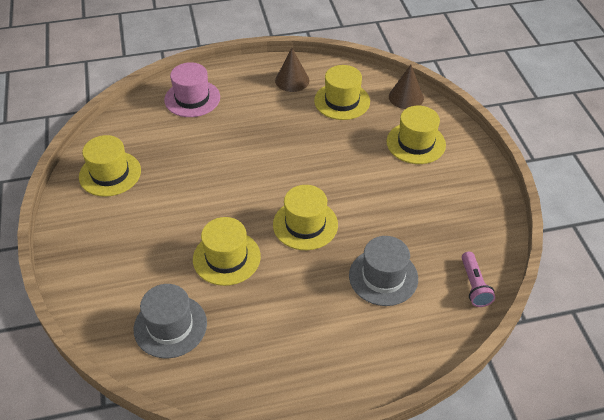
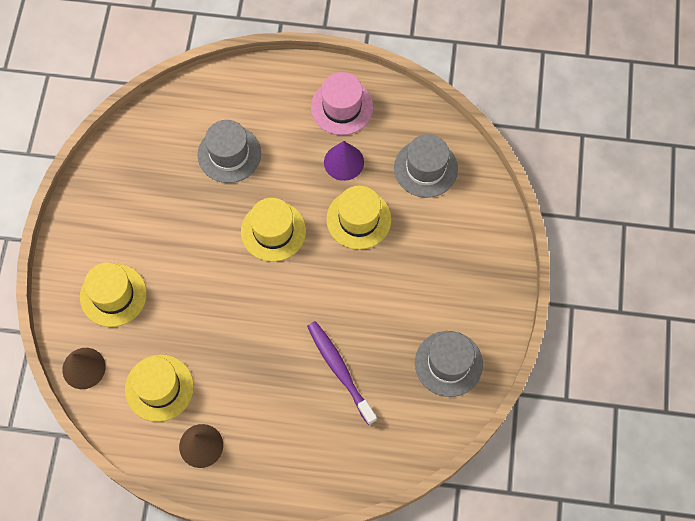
camera: 160 degrees left, 20 degrees up
(110, 174) = (448, 363): yellow hat -> grey hat
(192, 98) = (330, 455): pink hat -> pink hat (342, 107)
(203, 146) = (340, 370): none -> purple toothbrush
(262, 305) = (344, 162): none -> purple cone
(474, 285) = (157, 121): pink flashlight -> none

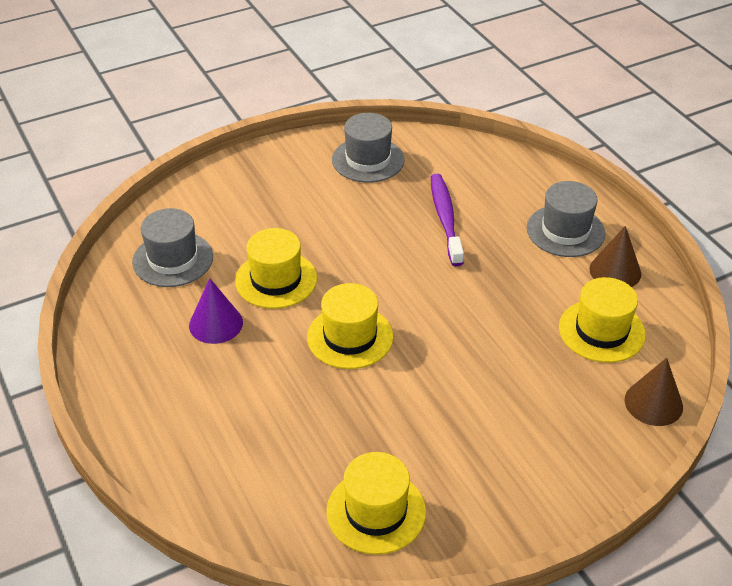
camera: 125 degrees left, 25 degrees down
(113, 295) = (555, 429): yellow hat -> yellow hat (376, 511)
(229, 154) = (287, 428): grey hat -> grey hat (565, 231)
(340, 370) = (445, 219): purple toothbrush -> purple toothbrush turned 150 degrees clockwise
(342, 107) = (142, 360): pink hat -> none

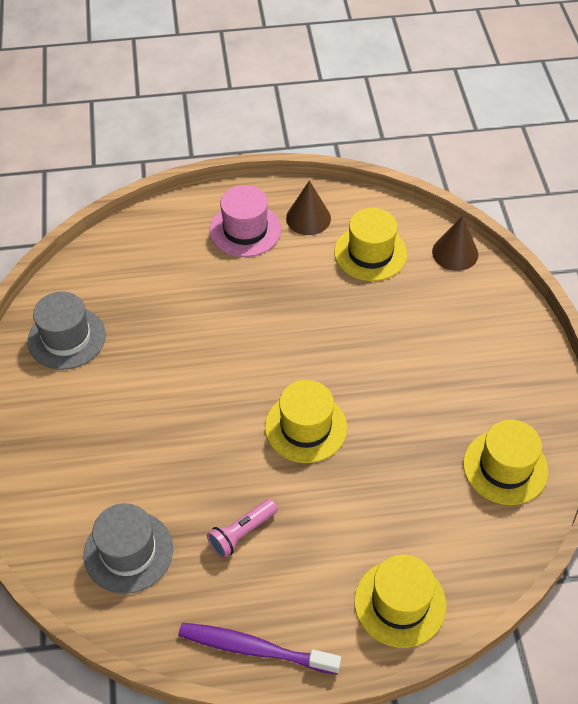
camera: 70 degrees left, 10 degrees up
(216, 324) = (242, 533): purple cone -> pink flashlight
(276, 280) = (203, 465): yellow hat -> yellow hat (400, 603)
(445, 219) = (186, 306): purple toothbrush -> purple toothbrush (254, 649)
(565, 231) = (245, 230): grey hat -> pink hat

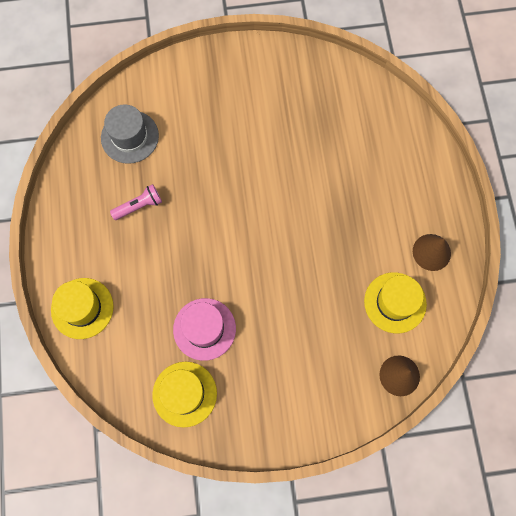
camera: 90 degrees right, 20 degrees up
(66, 338) = (301, 82): grey hat -> none
(242, 533) = (139, 206): pink flashlight -> pink flashlight turned 105 degrees clockwise
(245, 230) = (414, 201): pink hat -> pink hat (204, 329)
(254, 649) = (58, 215): purple toothbrush -> none
(305, 427) = (222, 248): yellow hat -> none

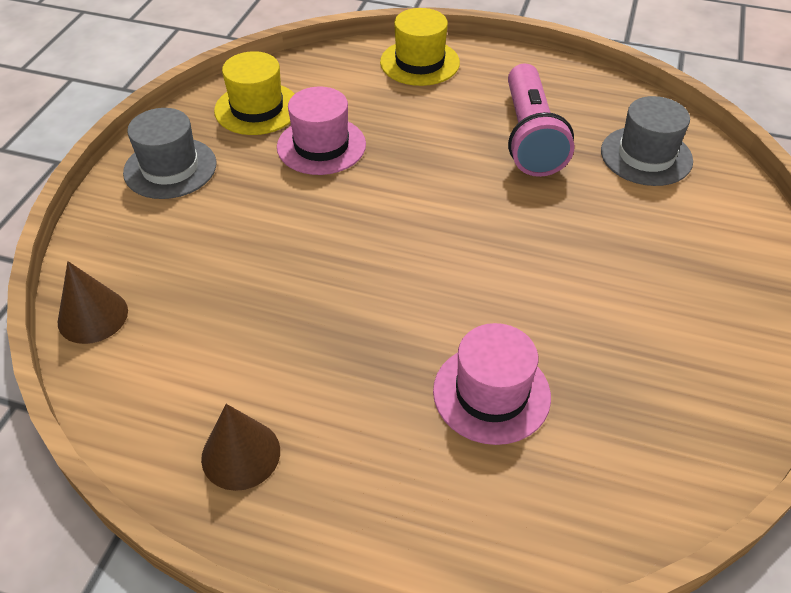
camera: 115 degrees right, 25 degrees down
(139, 206) = (530, 137): pink flashlight -> pink flashlight, size x1.93
(270, 413) = (170, 168): none -> grey hat
(343, 161) = (491, 393): none -> pink hat
(395, 302) = (199, 359): yellow hat -> none

